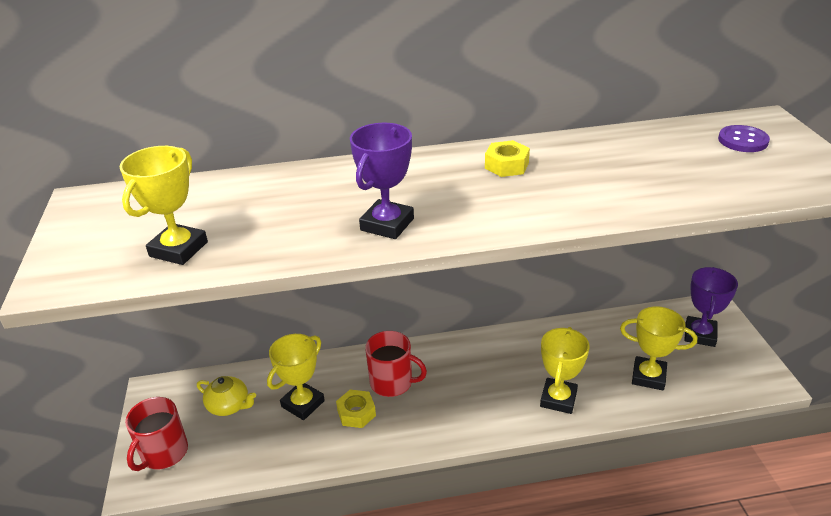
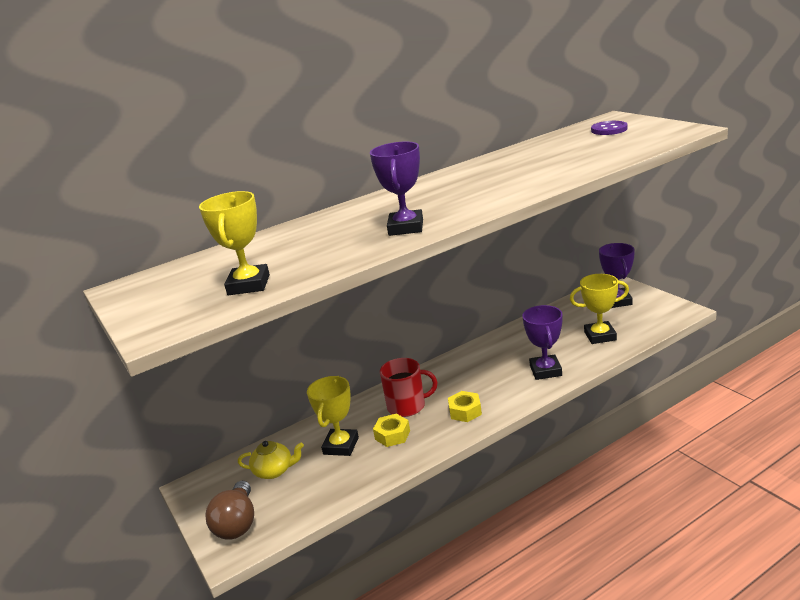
camera: 20 degrees left, 10 degrees down
(163, 453) = (237, 523): red mug -> brown light bulb
(506, 165) = (461, 180): yellow nut -> yellow nut (465, 411)
(558, 399) = (545, 371): yellow trophy -> purple trophy

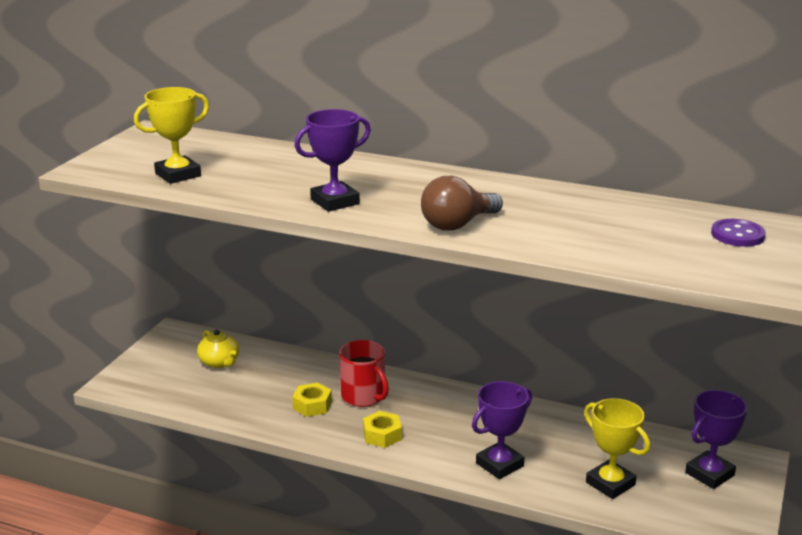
camera: 50 degrees right, 0 degrees up
(237, 523) = (146, 373): brown light bulb -> brown light bulb (457, 224)
(341, 446) = (276, 383): yellow trophy -> none

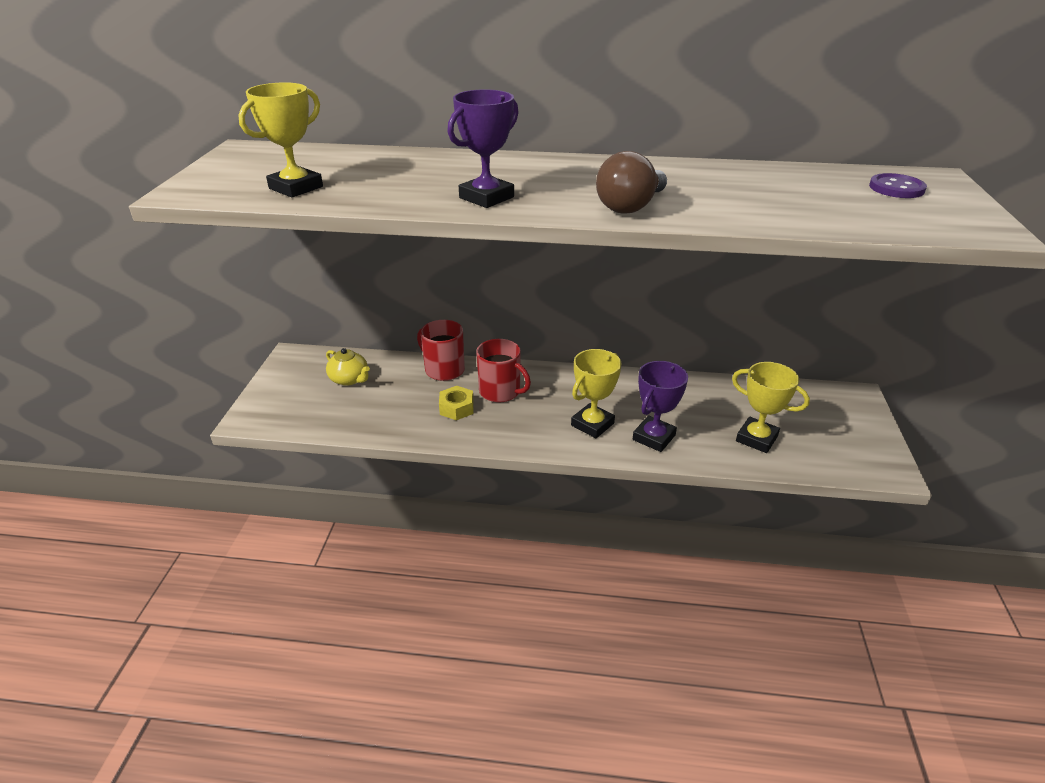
camera: 15 degrees left, 10 degrees up
(316, 367) = (443, 369): none -> red mug
(382, 435) = (535, 427): yellow nut -> none
(442, 442) = (592, 424): none -> yellow trophy
(709, 474) = (830, 415): purple trophy -> none

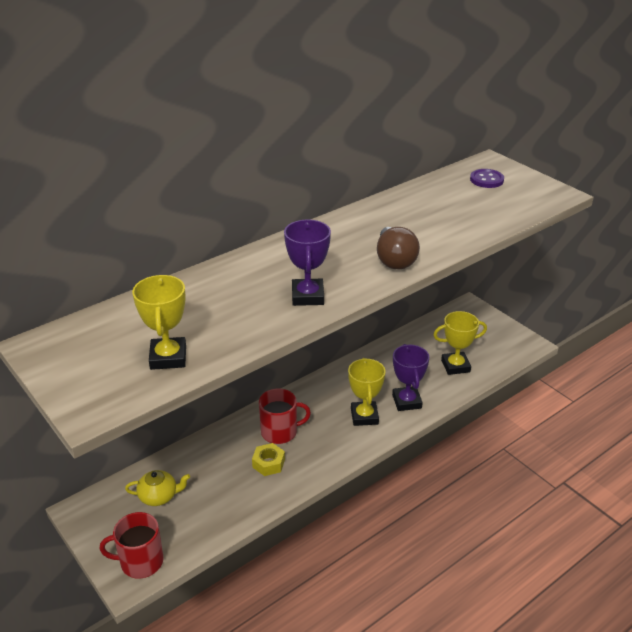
camera: 45 degrees left, 0 degrees up
(443, 369) = (218, 442): red mug -> red mug (140, 562)

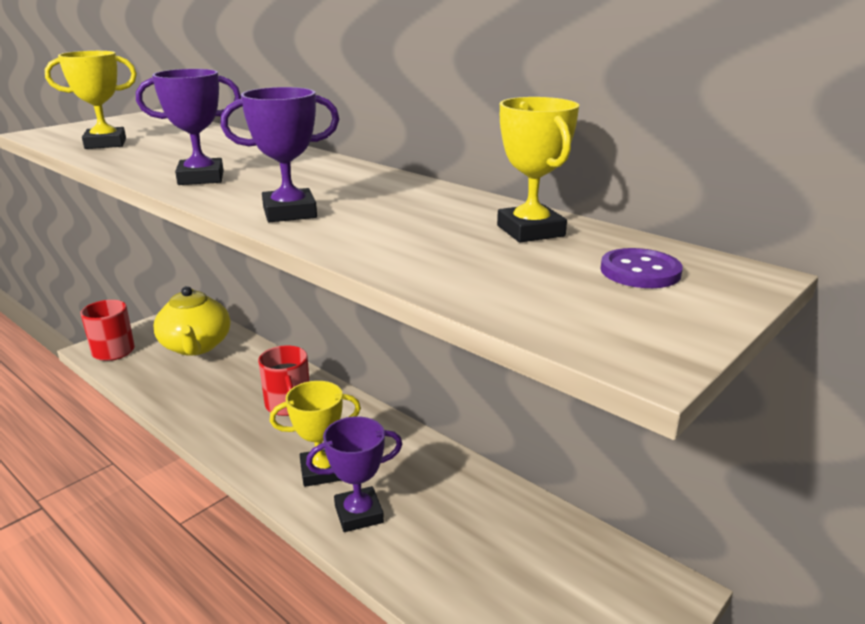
camera: 80 degrees right, 10 degrees down
(159, 496) = (196, 346): yellow teapot -> yellow teapot, size x1.81
(268, 463) = (234, 403): yellow nut -> none
(394, 260) = (289, 212): brown light bulb -> purple trophy
(455, 366) = (466, 573): yellow trophy -> yellow trophy (530, 231)

